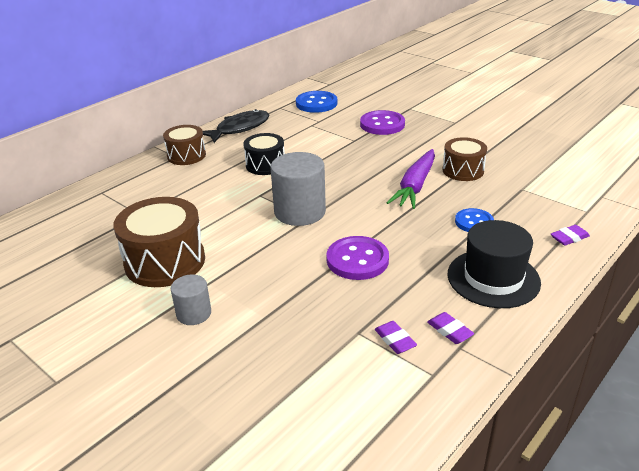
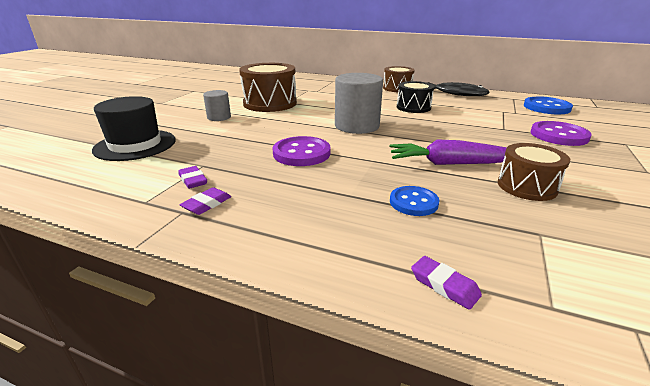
camera: 70 degrees right, 5 degrees down
(395, 340) = (193, 180): purple eraser -> purple eraser turned 75 degrees counterclockwise
(493, 278) = (305, 223): black hat -> black hat (135, 145)

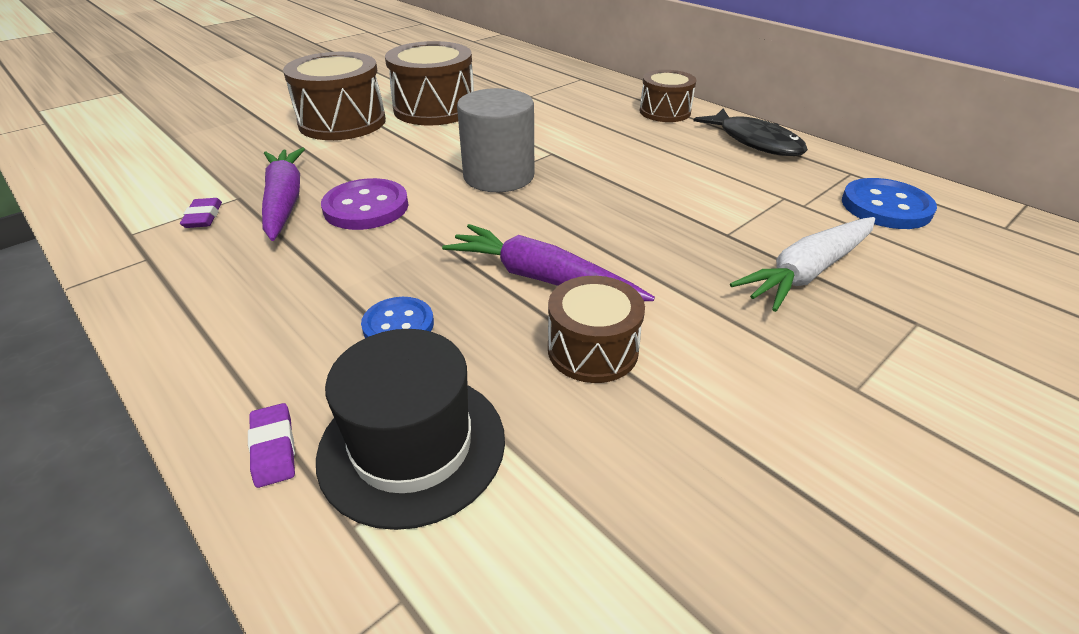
camera: 25 degrees right, 10 degrees up
(135, 145) = (205, 148): black hat -> black hat (412, 446)
(207, 204) = (179, 255): purple eraser -> none
(219, 117) = (342, 122): grey cylinder -> brown drum
(241, 161) = (285, 201): none -> purple carrot
(413, 107) = (635, 157): black drum -> none
(559, 135) = (807, 272): purple button -> white carrot

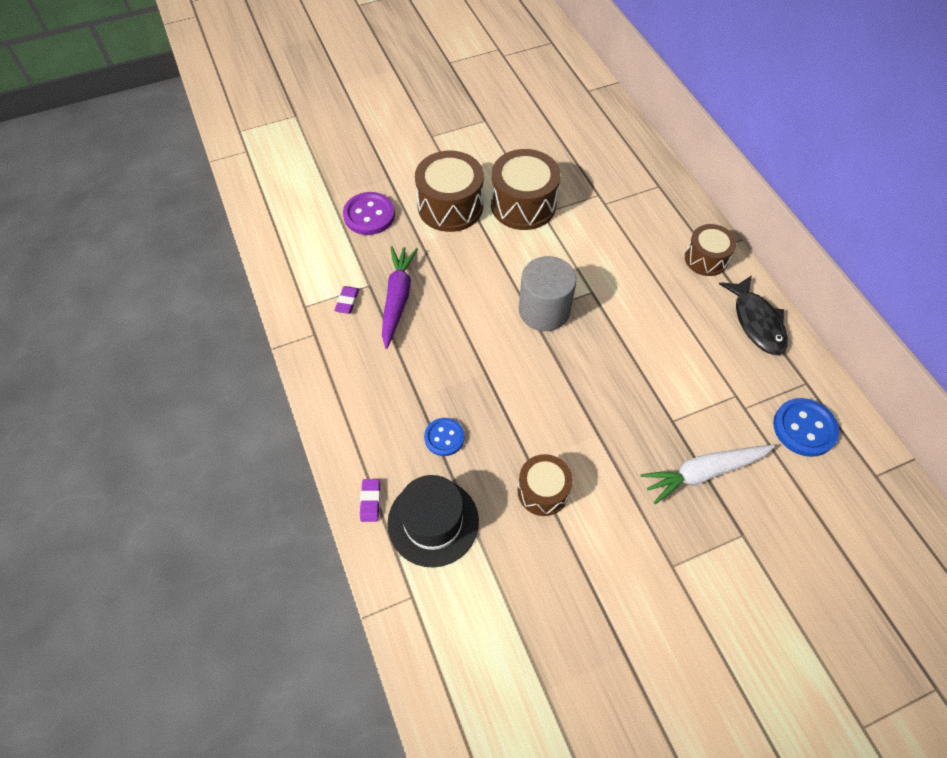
camera: 20 degrees right, 20 degrees up
(366, 207) = (447, 321): purple button -> purple button (369, 215)
(542, 278) = (536, 425): purple carrot -> none

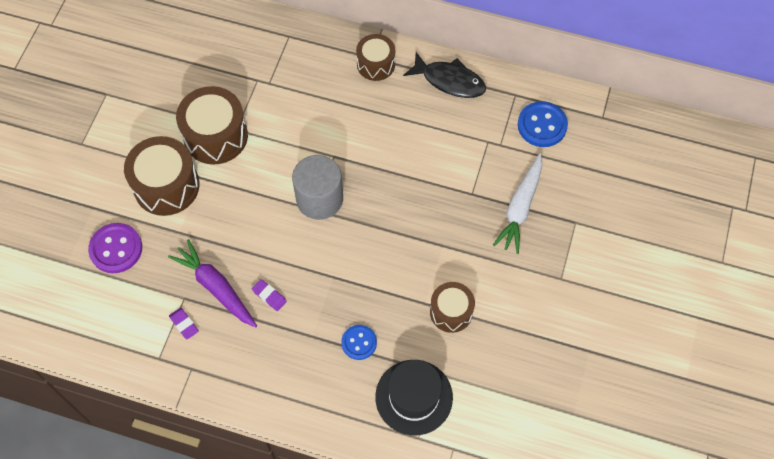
camera: 50 degrees left, 5 degrees up
(370, 501) = (364, 427): purple eraser -> purple eraser (269, 296)

